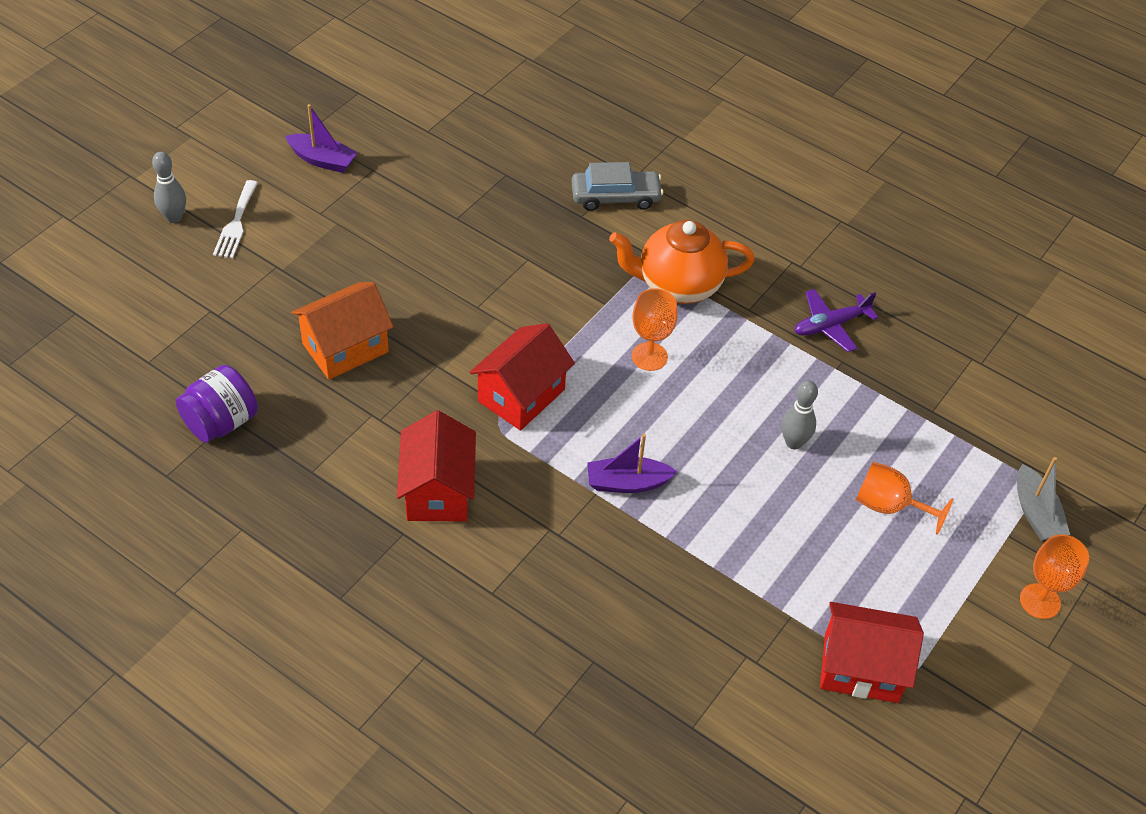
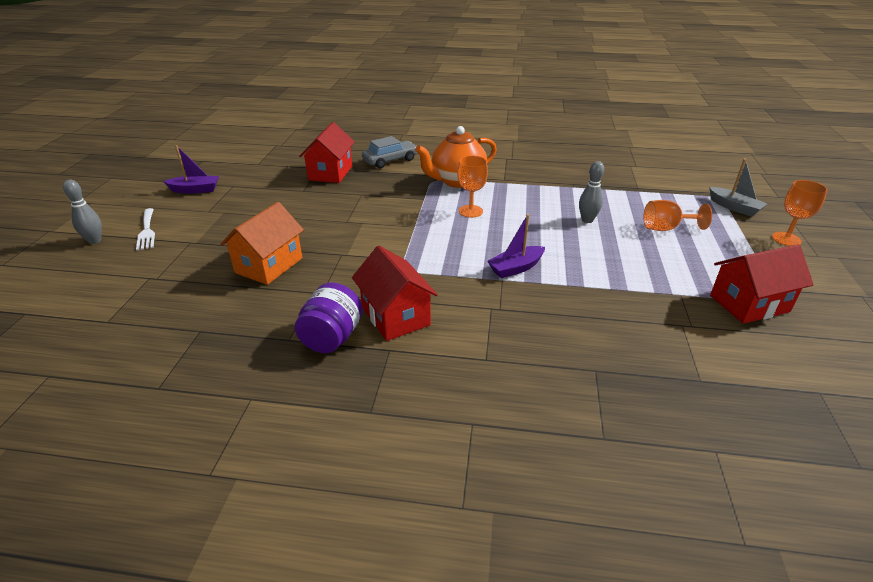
camera: 25 degrees left, 15 degrees down
(221, 422) = (192, 336): purple jar -> purple jar (332, 337)
(521, 395) = (410, 250): red house -> red house (330, 173)
(830, 325) = (551, 173): purple plane -> none

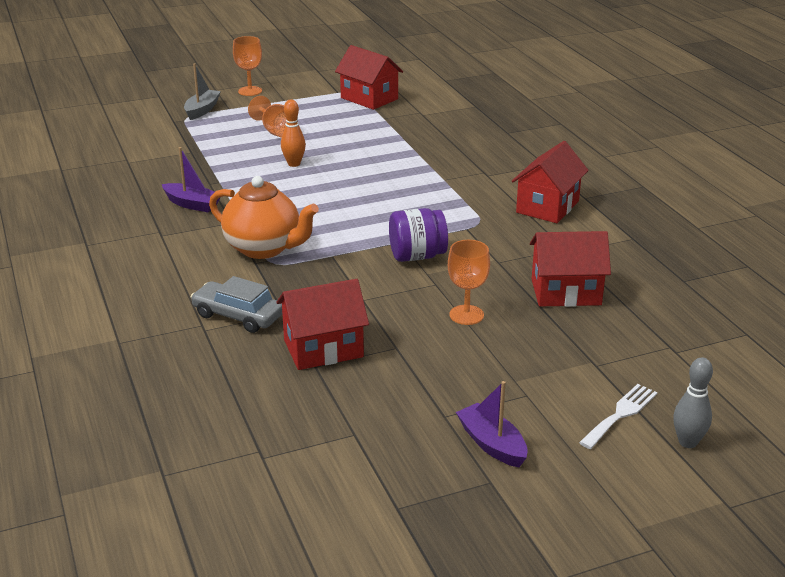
camera: 120 degrees left, 5 degrees down
(269, 265) = (566, 292): orange house -> red house
(332, 337) = (605, 222): purple jar -> purple jar (417, 256)
(470, 211) = (335, 221): orange goblet -> orange goblet (466, 315)
(516, 268) = (419, 178): purple boat -> purple boat (192, 204)
(587, 220) = (294, 164): grey bowling pin -> orange bowling pin

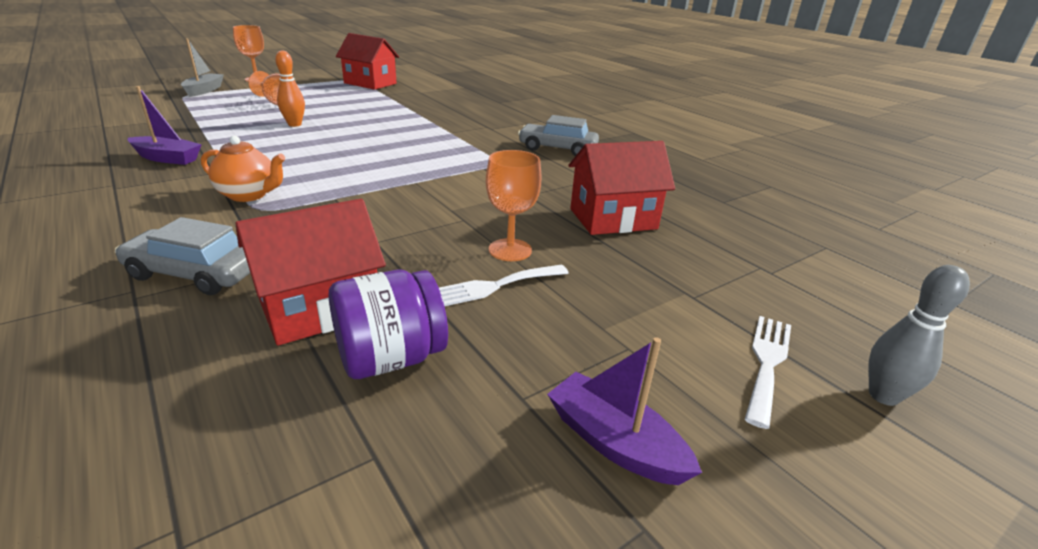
camera: 15 degrees left, 0 degrees up
(264, 248) = (249, 195): orange teapot -> orange teapot, size x0.63
(417, 256) = (436, 194): purple jar -> purple jar (390, 358)
(444, 344) = (492, 286): none -> white fork
(547, 207) = (557, 149): red house -> grey car

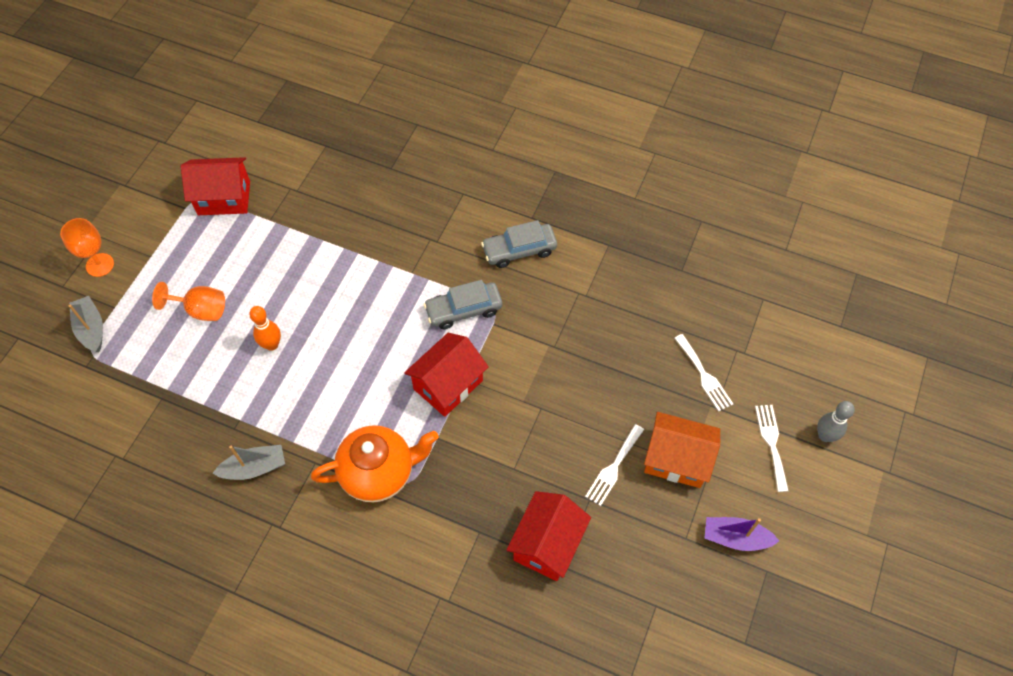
camera: 30 degrees left, 30 degrees up
(167, 158) = (254, 468): purple boat -> grey boat
(194, 274) = (453, 565): grey car -> grey car (464, 310)
(249, 195) = (379, 473): orange teapot -> orange teapot, size x1.59
(390, 358) = (613, 553): purple jar -> none
(510, 250) = (595, 425): orange goblet -> none
(589, 315) = (676, 459): none -> orange house
(613, 219) = (628, 345): red house -> red house (448, 385)
(695, 268) = (704, 375): none -> white fork

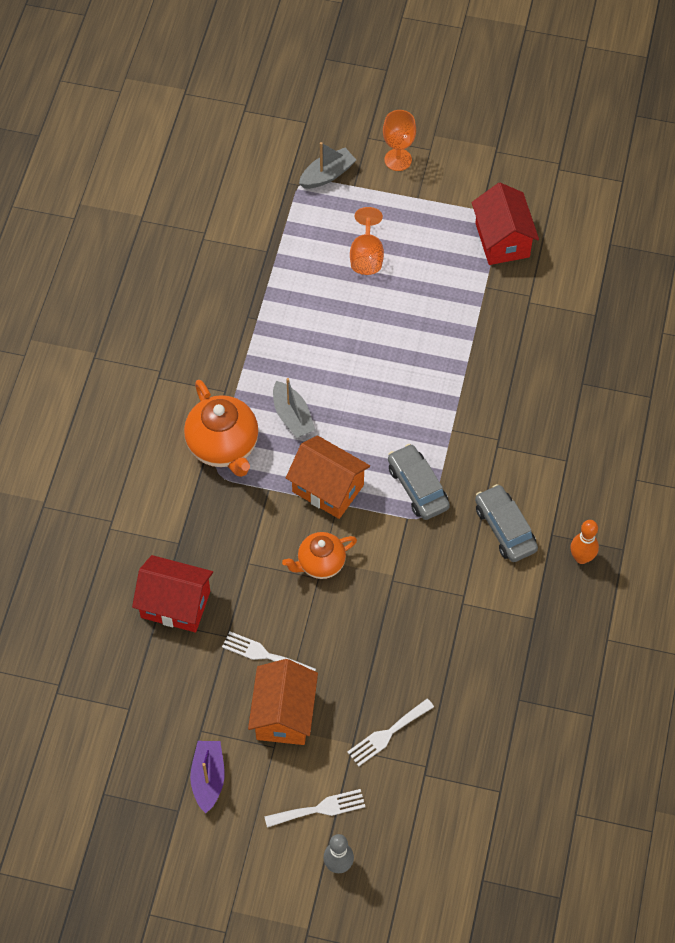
camera: 80 degrees right, 0 degrees up
(254, 468) = (211, 343): grey boat -> grey boat (292, 416)
(272, 345) = (341, 325): orange bowling pin -> orange bowling pin (581, 558)
(448, 385) = (328, 488): red house -> orange house
(526, 404) = (320, 564): none -> orange teapot

